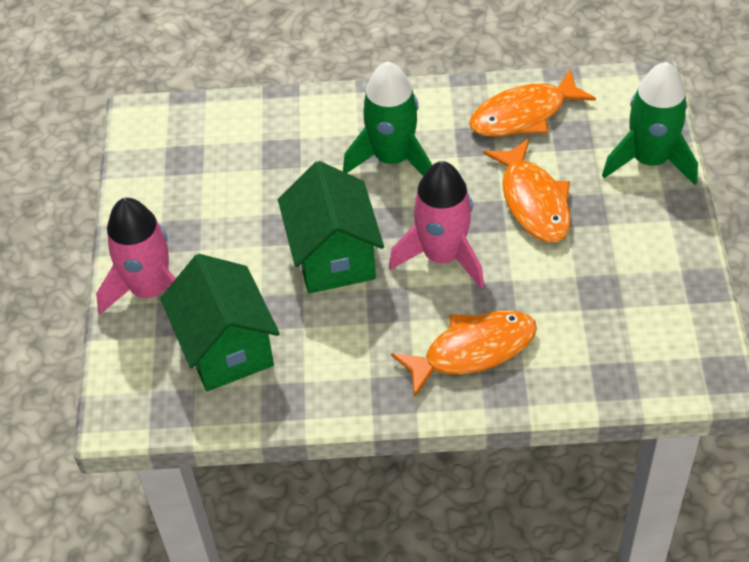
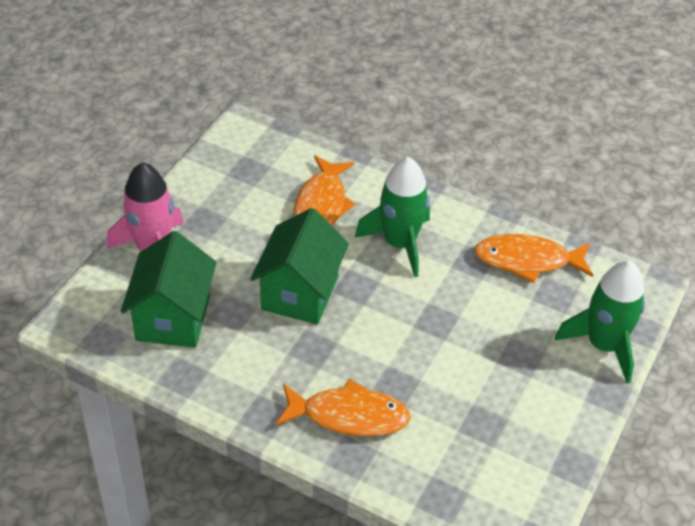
camera: 25 degrees right, 5 degrees down
(442, 256) = (380, 334): pink rocket -> none
(533, 201) = (483, 329): orange fish -> orange fish (321, 205)

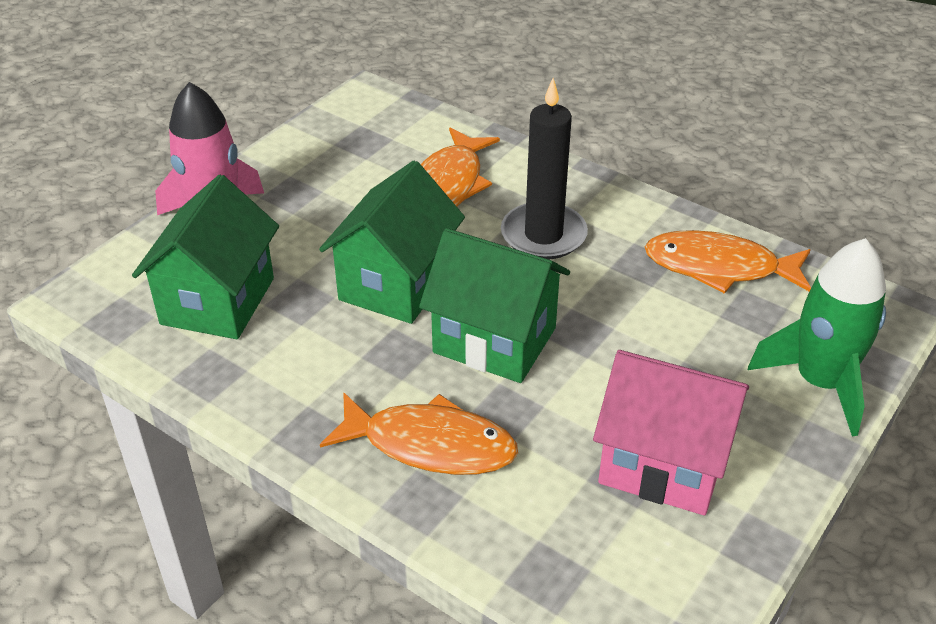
camera: 10 degrees right, 5 degrees down
(378, 332) = (494, 340): none -> green house
(399, 243) = (543, 235): green rocket -> black candle
(506, 414) = (663, 464): none -> pink house

